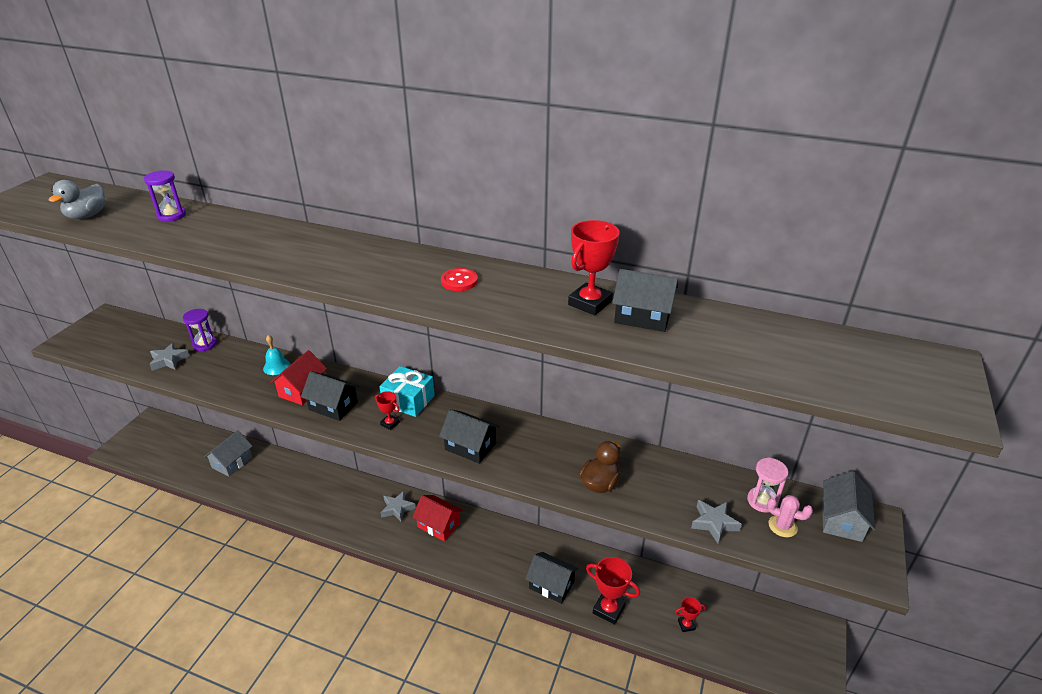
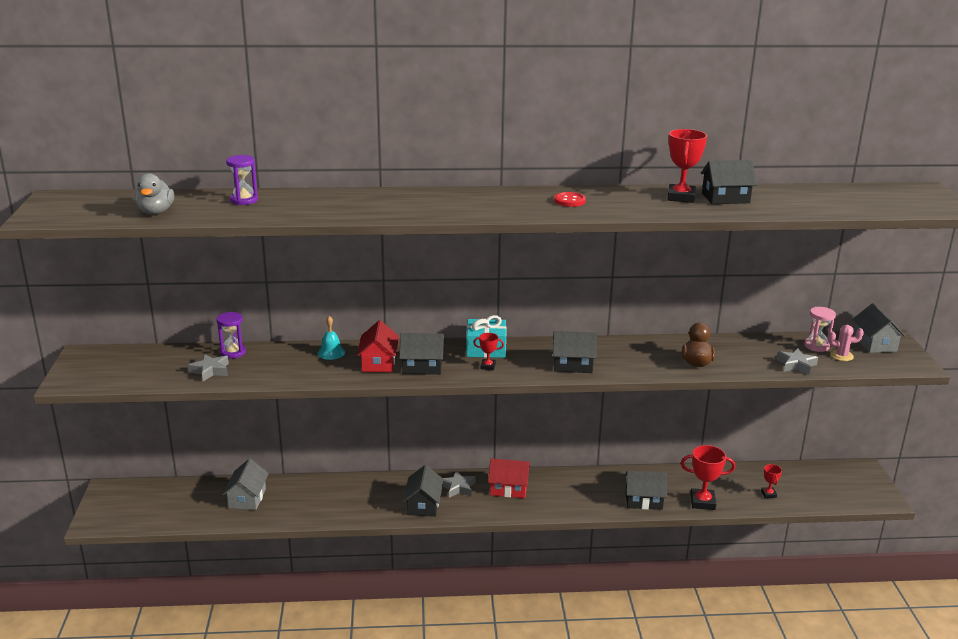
camera: 25 degrees left, 10 degrees down
(355, 518) = (423, 505): none -> black house
(686, 625) = (768, 494): red trophy -> red trophy turned 60 degrees counterclockwise

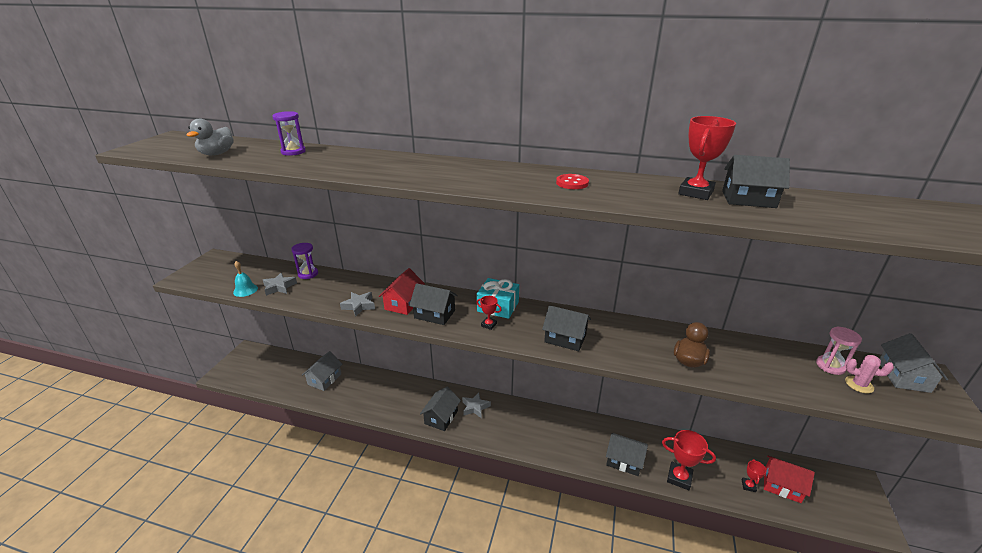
camera: 20 degrees right, 5 degrees up
(331, 352) = (375, 287): turquoise bell -> turquoise bell (245, 290)
(508, 488) = (514, 418): red house -> red house (782, 486)
(796, 365) = (801, 386): grey star -> grey star (359, 306)

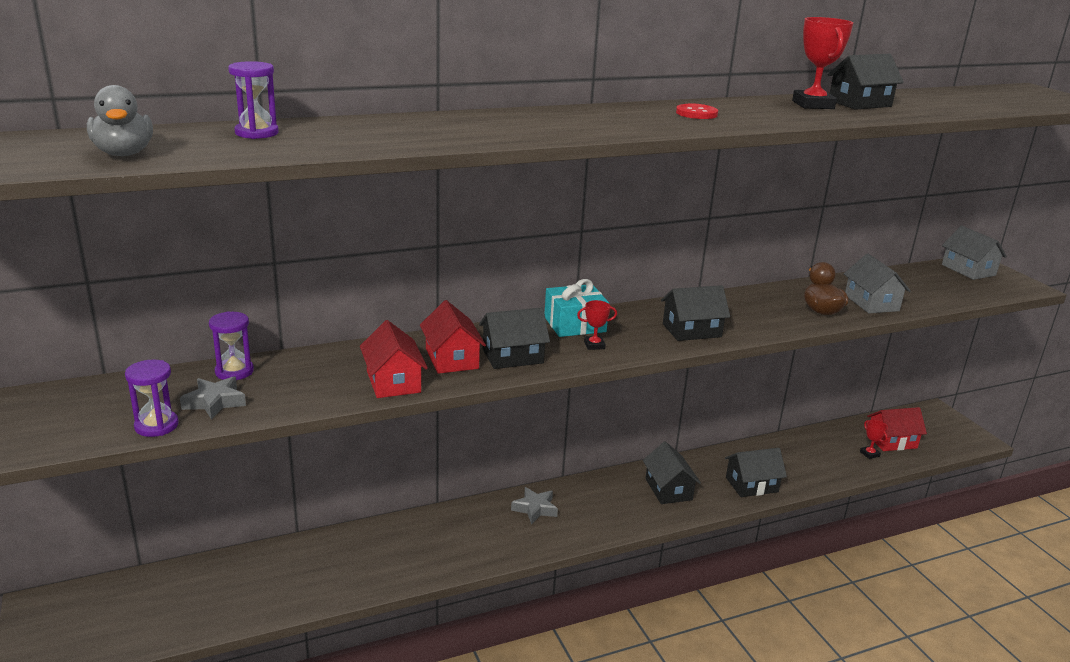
camera: 40 degrees left, 5 degrees down
(245, 290) = (156, 426): turquoise bell -> purple hourglass
(324, 379) = (262, 577): grey house -> grey house (871, 303)
(359, 306) = (393, 381): grey star -> red house
(441, 417) = (505, 539): black house -> black house (668, 489)
(679, 478) = (812, 475): red trophy -> none
(830, 366) = (918, 279): pink hourglass -> none
(859, 384) = (951, 286): pink cactus -> none

